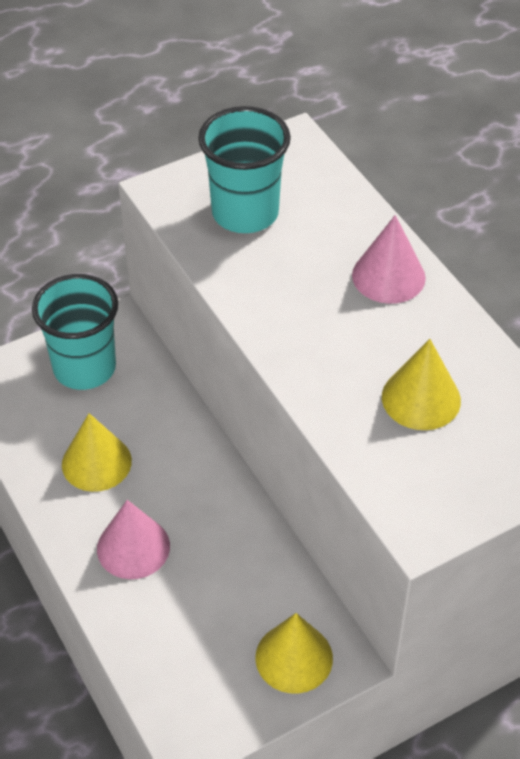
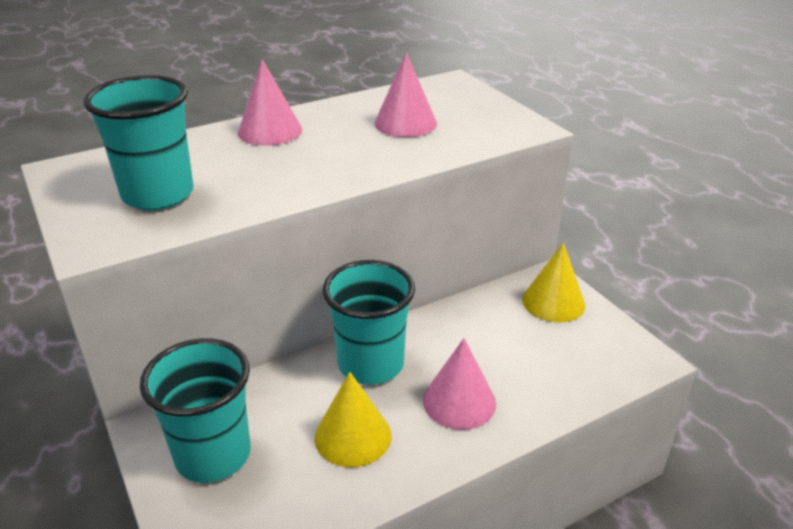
camera: 90 degrees left, 15 degrees down
(189, 473) = (371, 364): none -> turquoise cup
(421, 398) = (405, 123): yellow cone -> pink cone

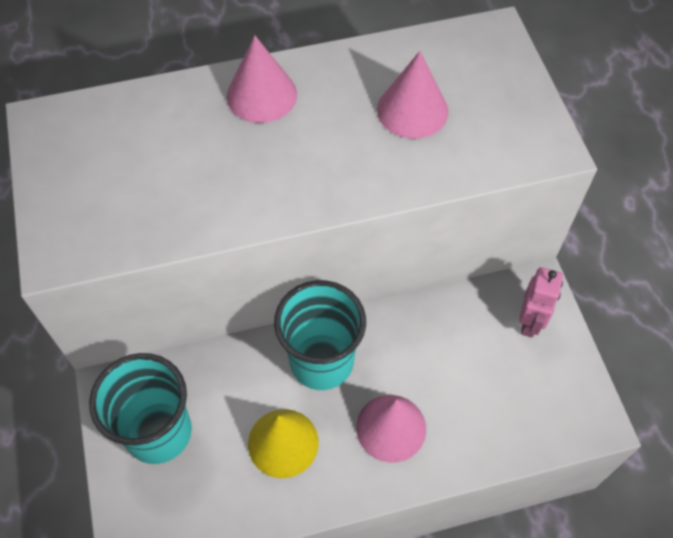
camera: 15 degrees right, 25 degrees up
(158, 194) = (128, 186): turquoise cup -> none
(553, 302) = (529, 322): yellow cone -> pink robot

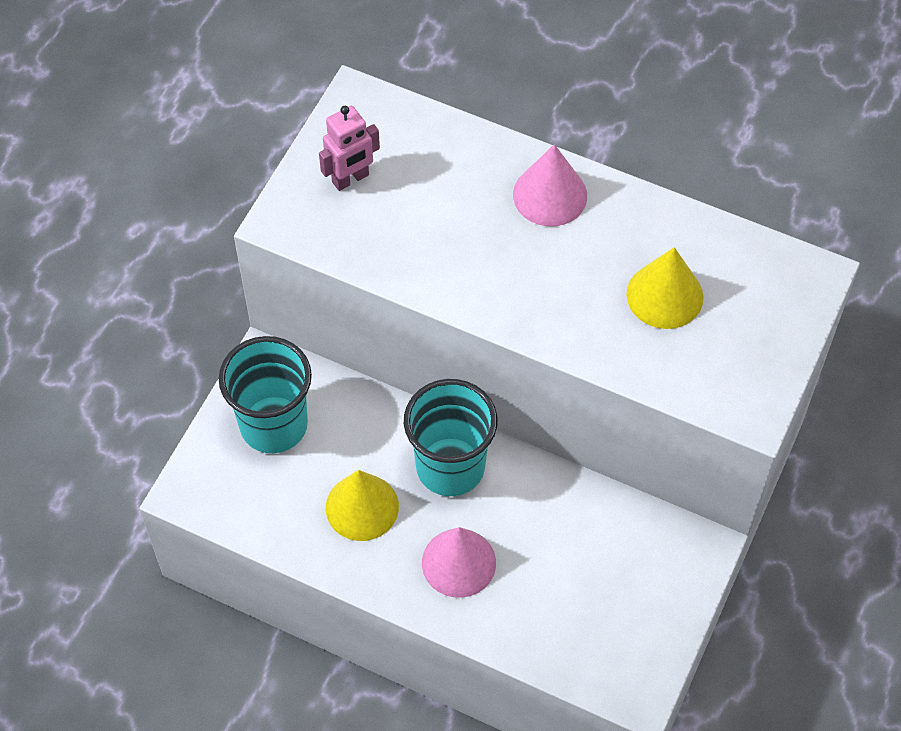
camera: 40 degrees right, 0 degrees up
(412, 110) = (664, 295): pink cone -> yellow cone
(529, 322) = (663, 571): pink robot -> pink robot (350, 179)

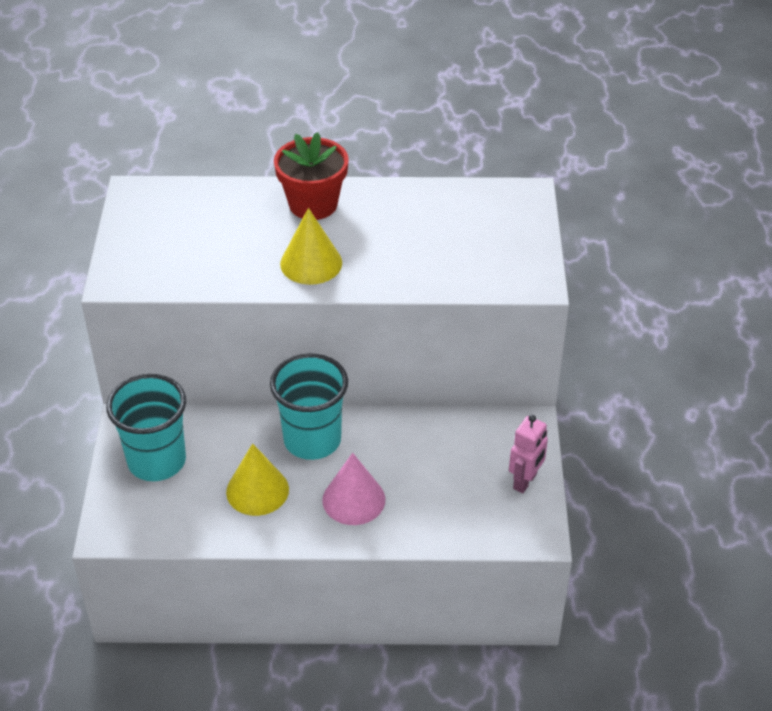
camera: 25 degrees left, 15 degrees down
(350, 179) = (156, 239): pink robot -> pink robot (525, 481)
(550, 195) = (313, 204): pink cone -> red flower pot
(664, 295) = (432, 236): yellow cone -> yellow cone (311, 263)

